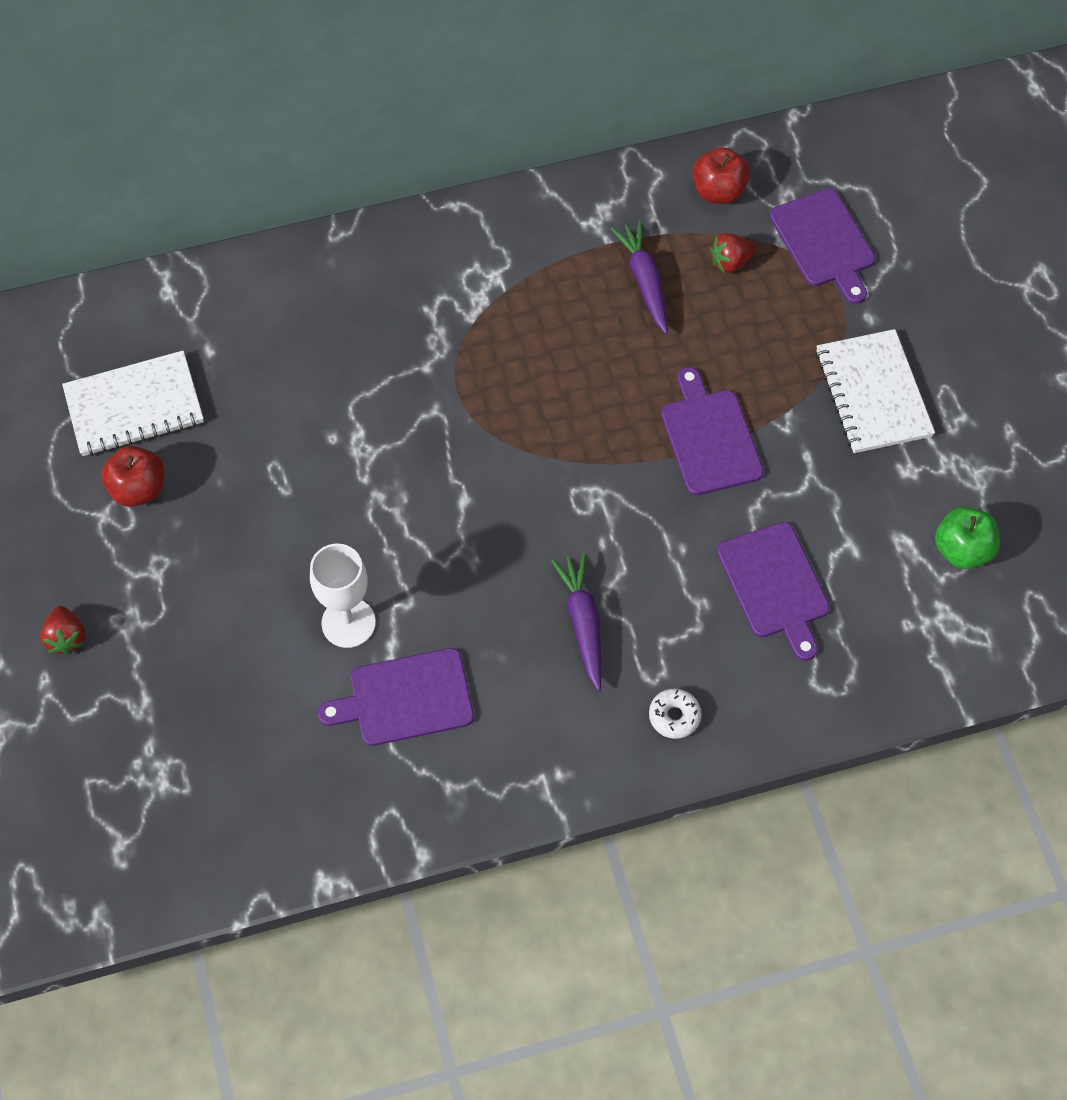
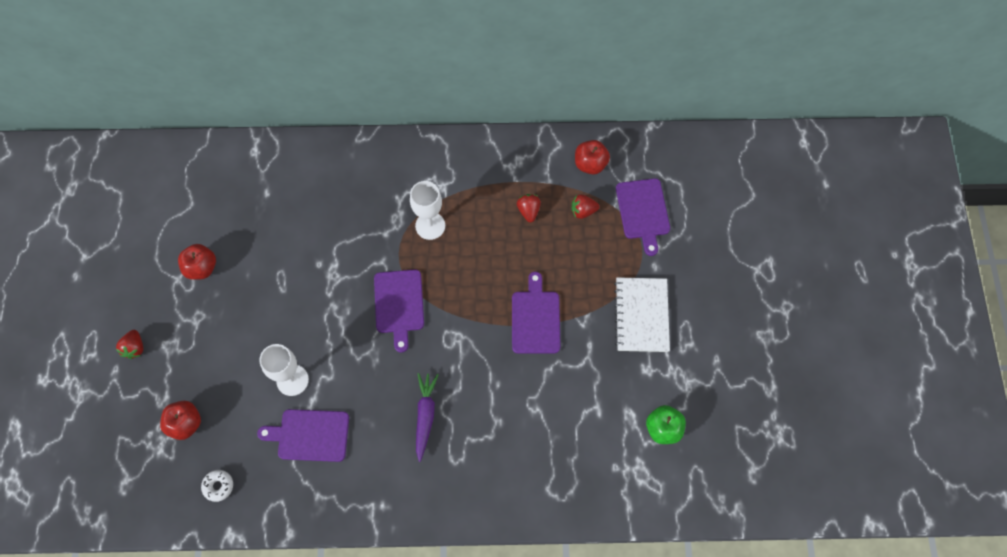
camera: 15 degrees right, 5 degrees up
(134, 406) = (214, 216): white notebook -> none
(192, 732) = (185, 423): none -> red apple
(494, 339) = (430, 226): none -> white goblet
(644, 281) = (528, 211): purple carrot -> red strawberry
(674, 716) = (459, 488): white donut -> white donut (218, 486)
(775, 585) = (544, 421): purple cutting board -> purple cutting board (399, 304)

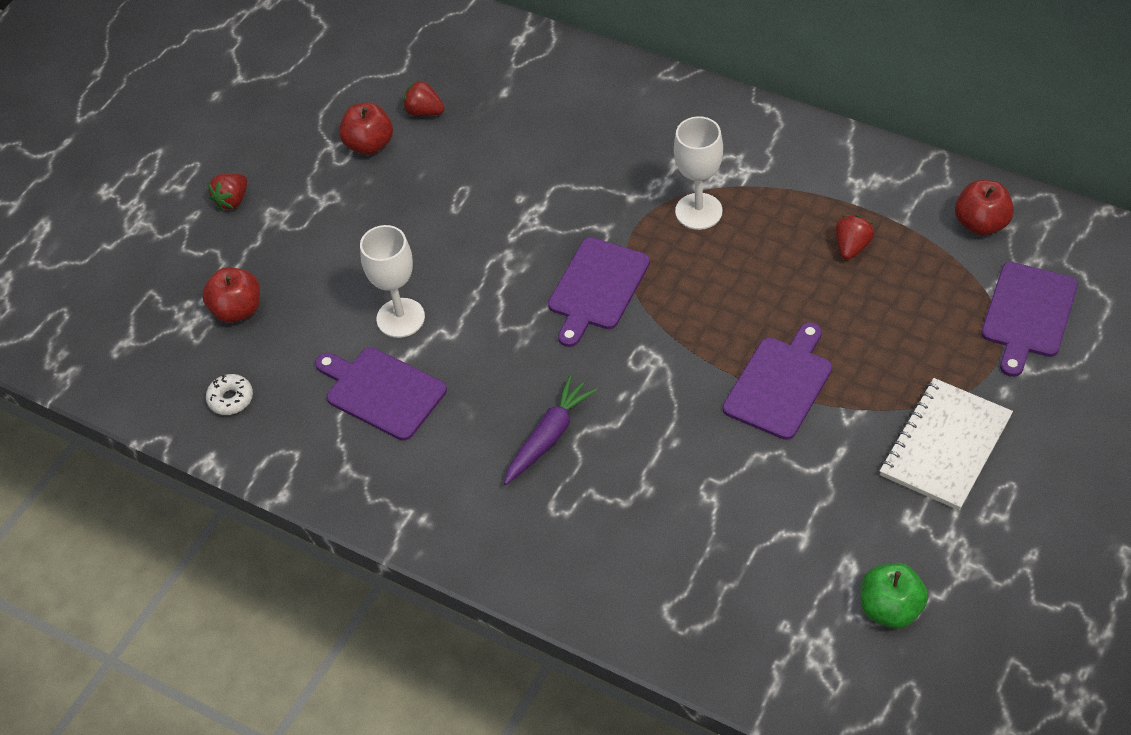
camera: 35 degrees right, 15 degrees down
(583, 211) = (934, 278): red strawberry -> red strawberry (424, 112)

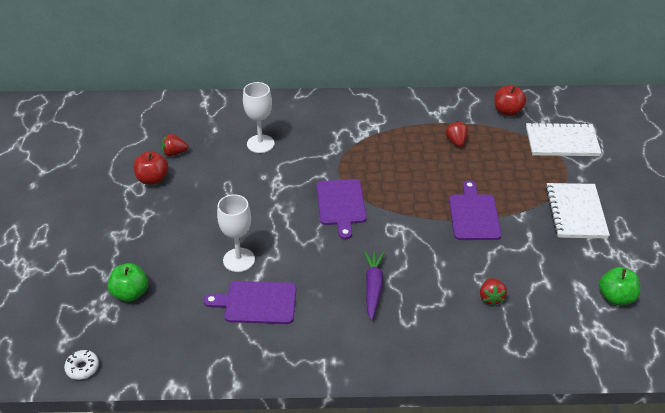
camera: 35 degrees left, 10 degrees down
(231, 399) = (161, 344): white donut -> white donut (82, 368)
(232, 200) = (84, 236): red strawberry -> red strawberry (491, 298)
(237, 310) = (130, 293): red apple -> green apple
(698, 211) = (366, 151): white goblet -> white goblet (260, 144)
(1028, 314) = (562, 142): purple cutting board -> white notebook

